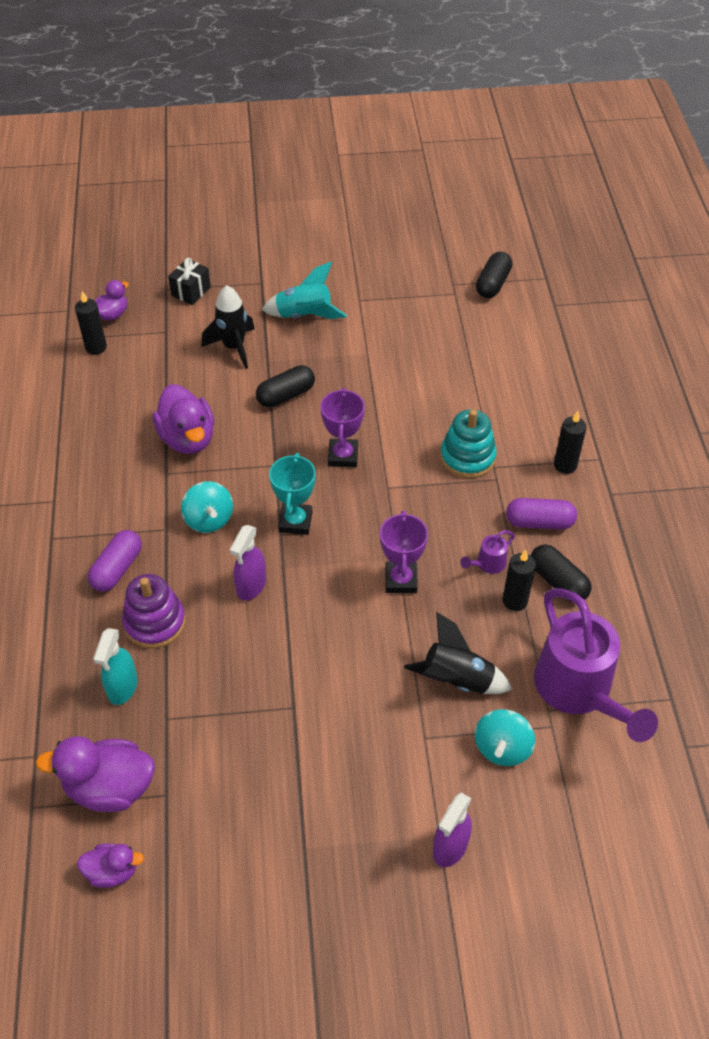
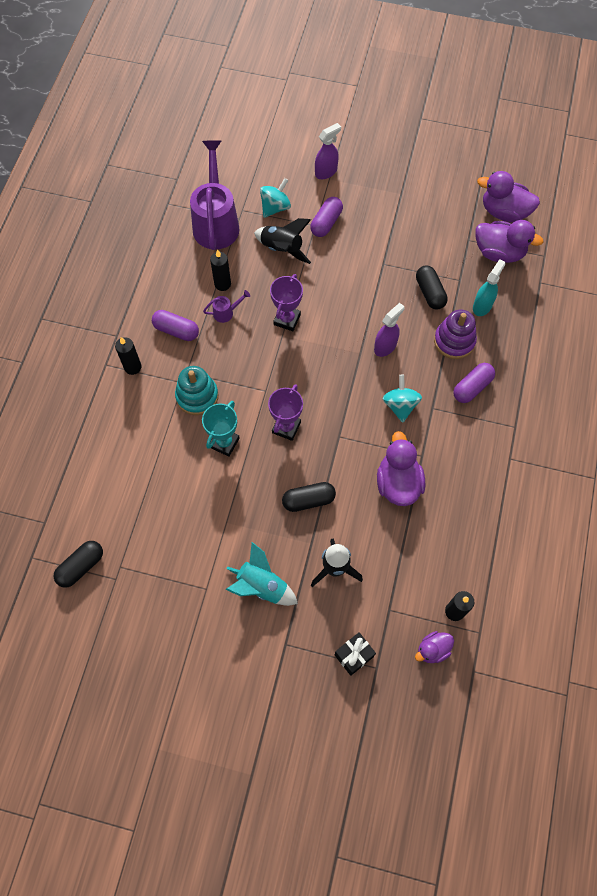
camera: 160 degrees left, 15 degrees up
(112, 871) = (504, 212): purple duck -> purple duck, size x1.76
(295, 522) = (340, 384): turquoise trophy -> turquoise trophy (224, 443)
(409, 748) = (326, 223): none -> purple capsule
(558, 581) = (189, 287): black capsule -> black capsule (430, 293)

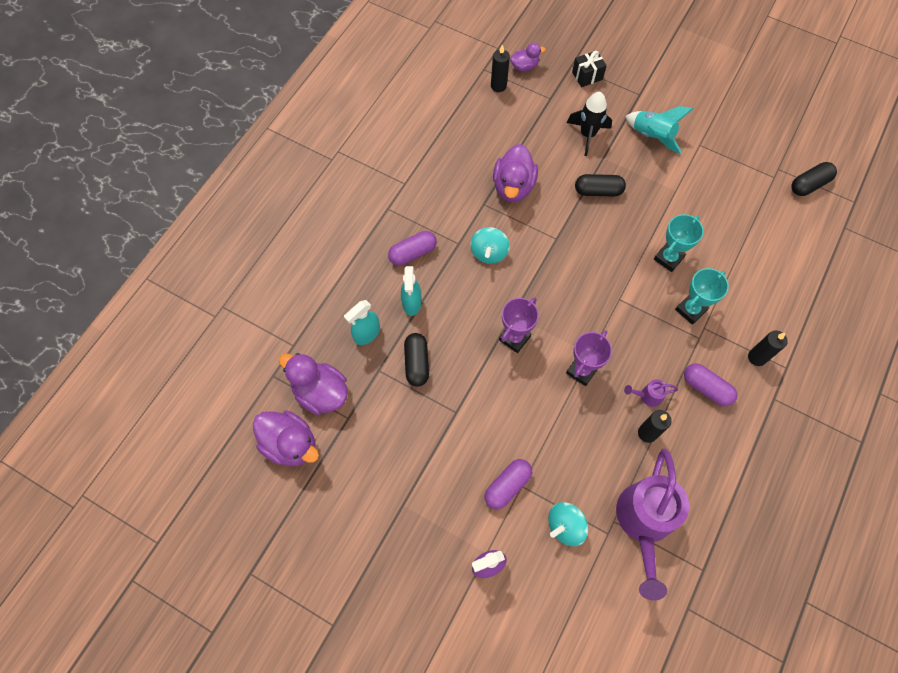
camera: 165 degrees left, 0 degrees up
(197, 396) = (690, 310): turquoise stacking toy -> turquoise trophy
(282, 249) = (569, 462): black rocket -> none
(286, 427) = (605, 258): purple trophy -> purple trophy (514, 338)
(385, 346) = (484, 315): purple spray bottle -> none
(454, 341) = (412, 303): purple stacking toy -> turquoise spray bottle

